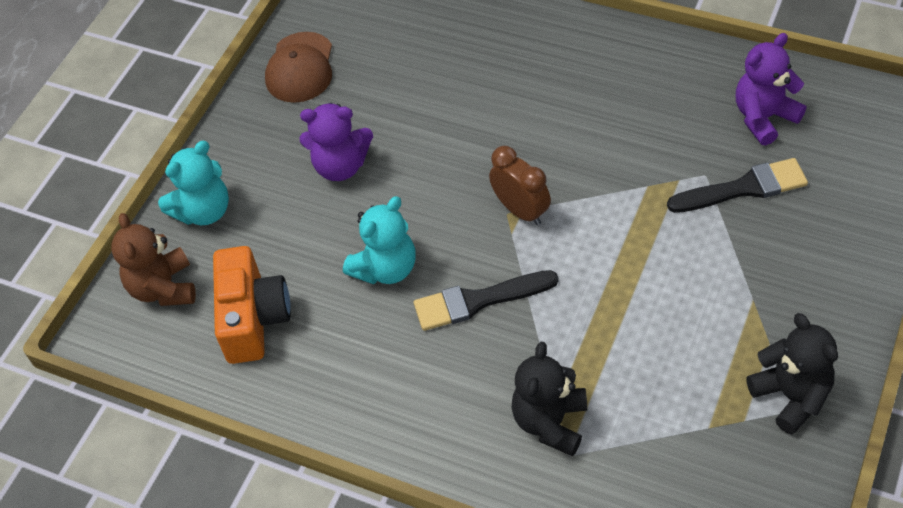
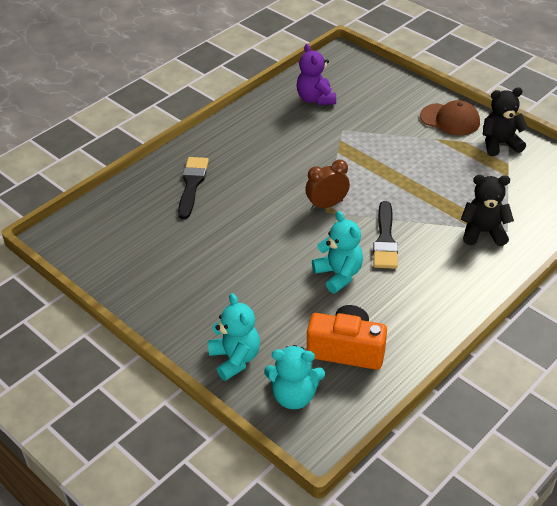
camera: 75 degrees left, 10 degrees down
(163, 288) = (294, 396): brown teddy bear -> turquoise teddy bear
(300, 68) = (133, 278): brown cap -> brown cap (450, 119)
(340, 166) = (240, 277): purple teddy bear -> none
(550, 422) = (483, 232): black teddy bear -> black teddy bear turned 150 degrees clockwise
(744, 188) = (360, 119): black brush -> black brush (192, 184)

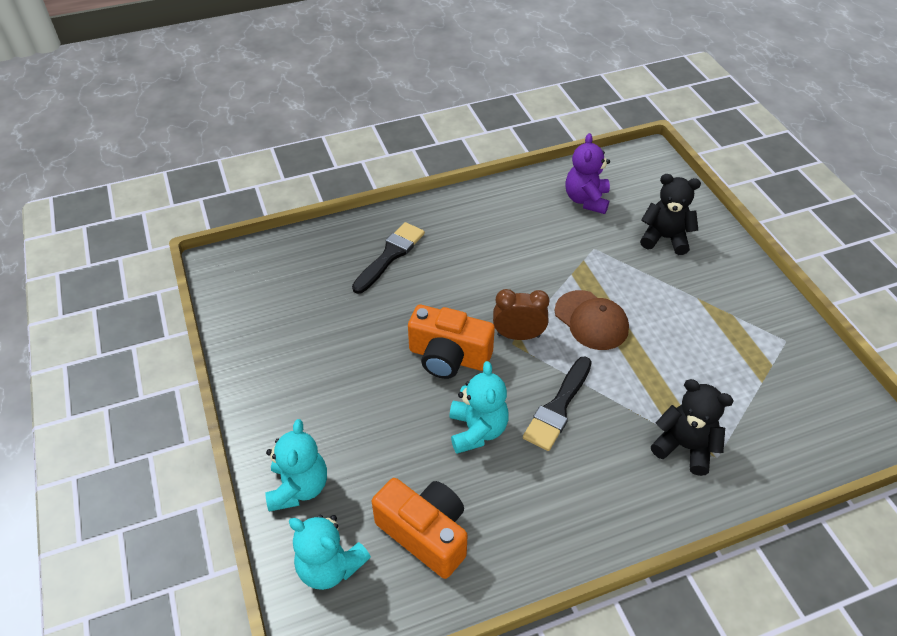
camera: 25 degrees right, 5 degrees up
(286, 236) = (448, 357): none -> orange camera
(450, 119) = (731, 280): brown cap -> brown cap (591, 320)
(500, 144) = (776, 334): black teddy bear -> black teddy bear (664, 238)

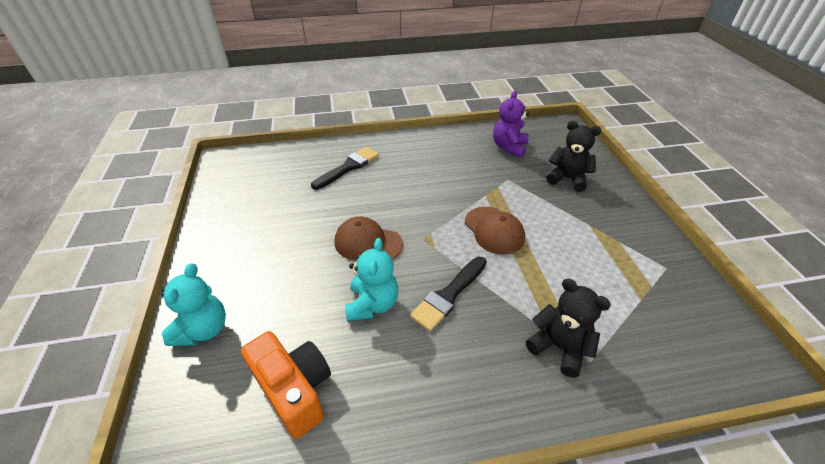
camera: 10 degrees right, 5 degrees down
(330, 566) = (197, 406): turquoise teddy bear -> none
(448, 357) = (368, 243): orange camera -> brown cap
(518, 335) = (430, 234): brown clock -> none

